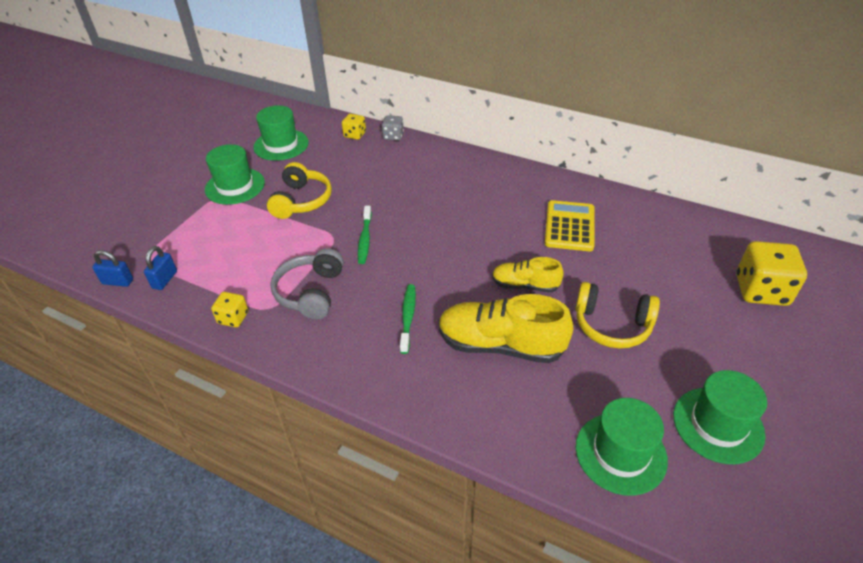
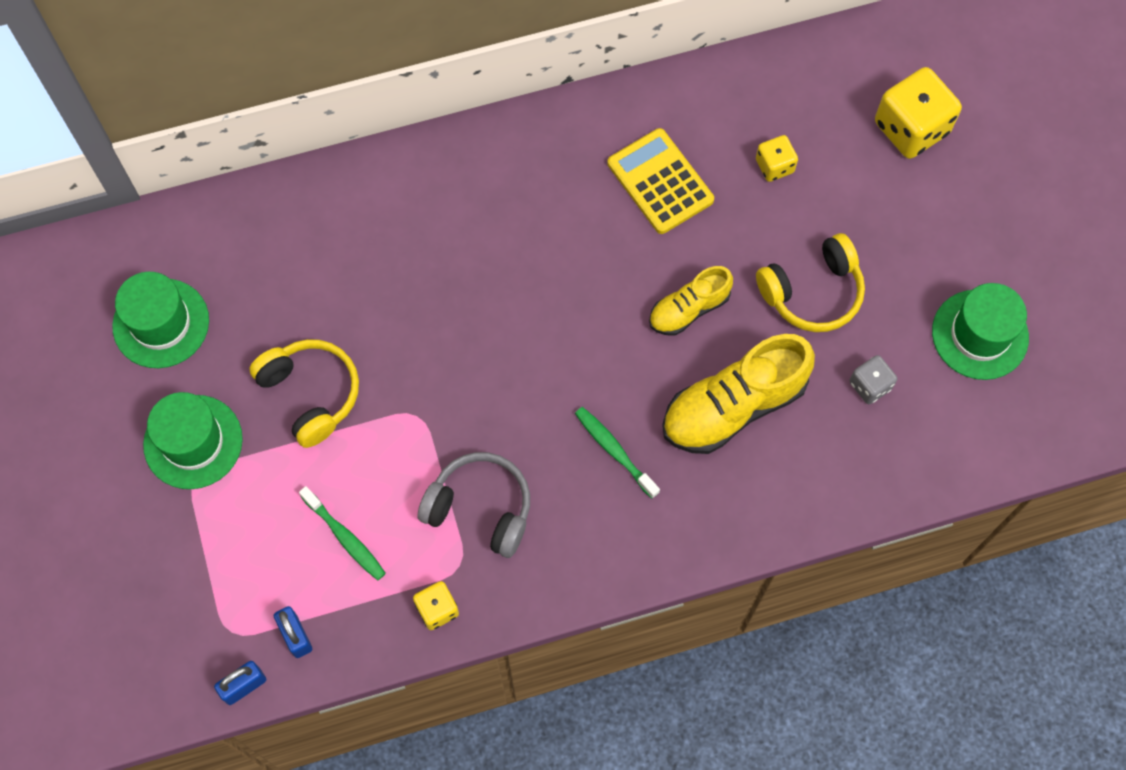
camera: 45 degrees left, 25 degrees up
(310, 292) = (480, 508): grey headphones -> grey headphones turned 150 degrees clockwise
(355, 135) = (241, 224): yellow dice -> yellow dice (774, 166)
(365, 239) = (456, 388): green toothbrush -> green toothbrush (345, 537)
(393, 136) = (297, 187): grey dice -> grey dice (870, 385)
(620, 453) = (927, 433): green hat -> none

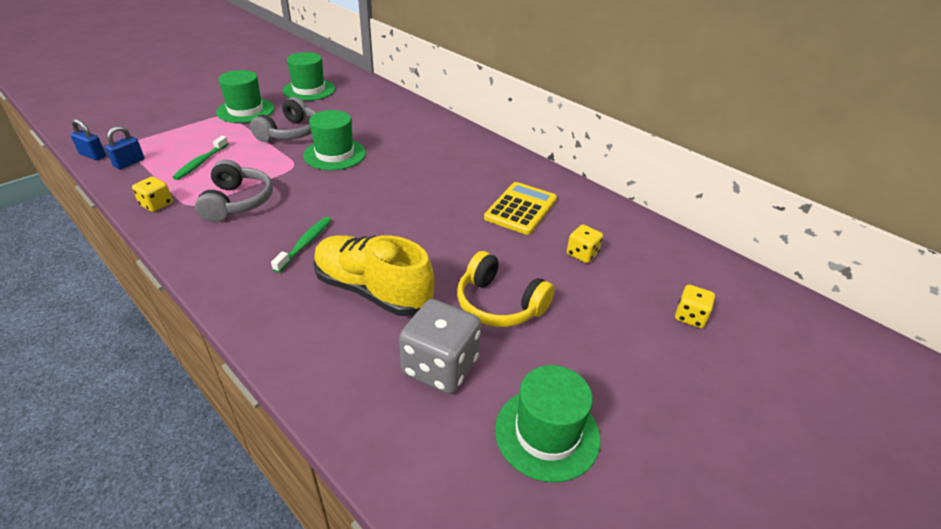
camera: 60 degrees right, 30 degrees down
(311, 394) = (290, 133): yellow headphones -> grey headphones
(411, 352) = (334, 154): none -> green hat
(689, 309) = (437, 246): yellow shoe -> none
(870, 385) = (440, 366): grey dice -> grey dice, size x1.88
(911, 128) = (690, 317): yellow dice -> yellow dice, size x0.53

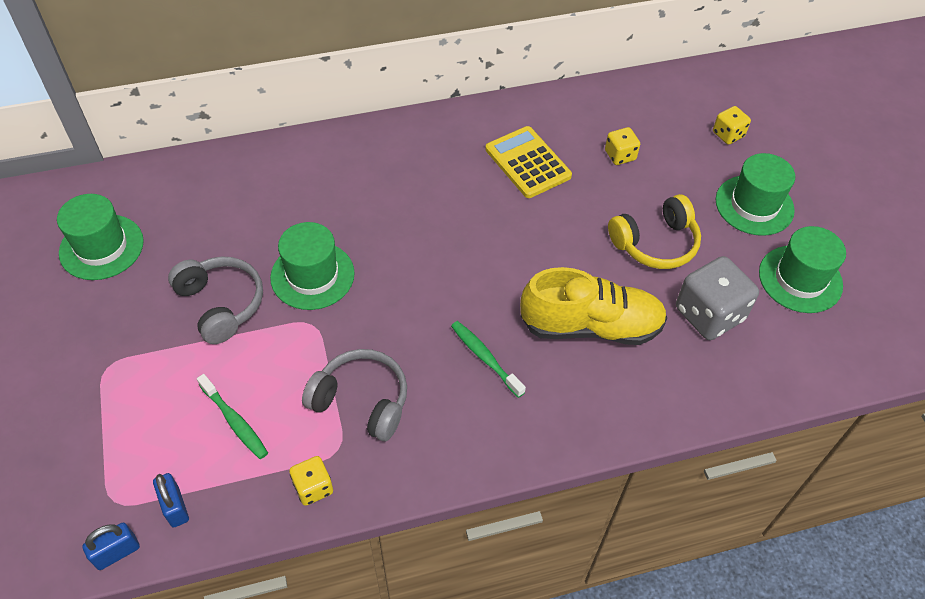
camera: 60 degrees left, 15 degrees up
(245, 110) = (110, 338): green hat -> green hat (754, 205)
(373, 290) = (591, 326): yellow shoe -> yellow shoe turned 150 degrees counterclockwise

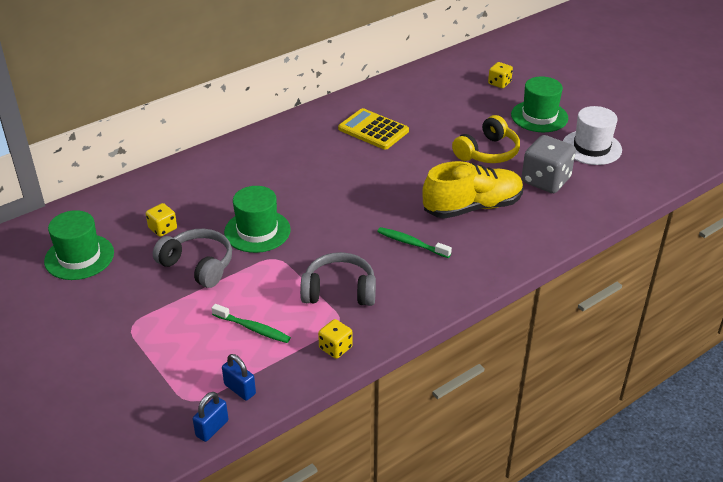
camera: 20 degrees left, 15 degrees down
(620, 155) = (434, 111): yellow dice -> yellow dice (163, 229)
(800, 279) = (591, 147): green hat -> white hat

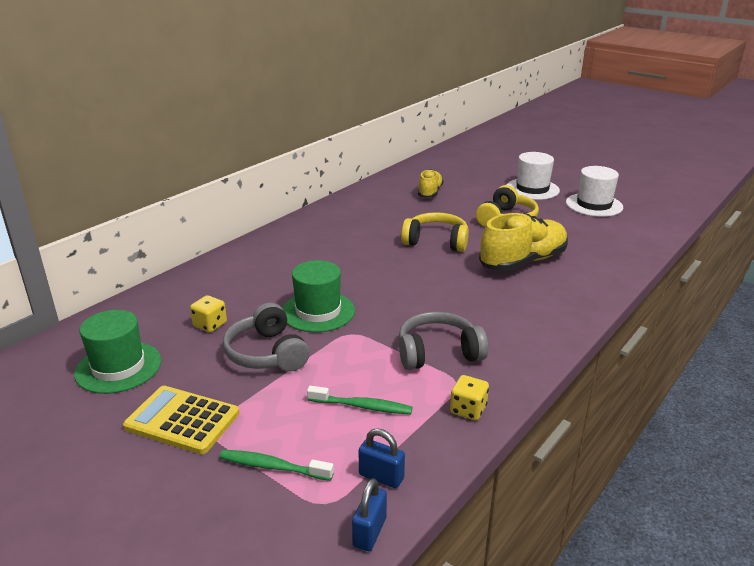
camera: 15 degrees left, 10 degrees down
(198, 265) = (267, 353): grey headphones -> grey headphones turned 135 degrees counterclockwise
(373, 130) = (389, 215): yellow calculator -> yellow calculator (182, 420)
(402, 170) = (436, 241): none -> yellow headphones
(411, 243) = (485, 299): green toothbrush -> green toothbrush (272, 467)
(429, 106) = (430, 192): none -> yellow shoe
(499, 83) = (481, 171): yellow dice -> none
(539, 116) = (532, 189): green hat -> white hat
(545, 181) = (573, 233): grey dice -> none

